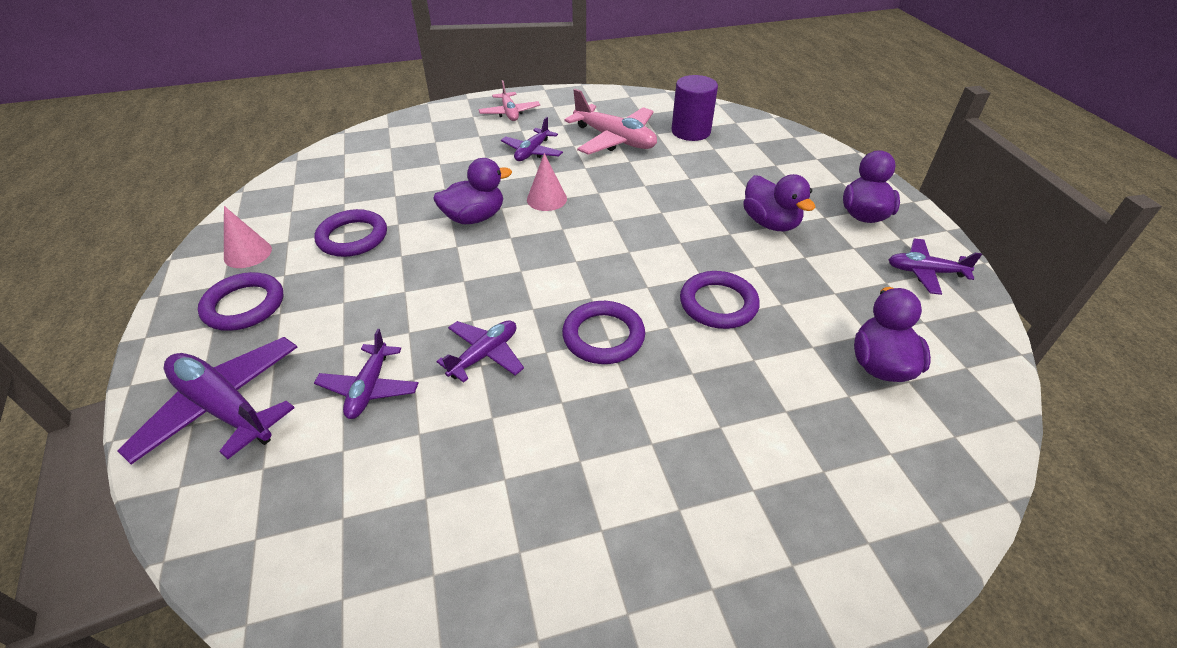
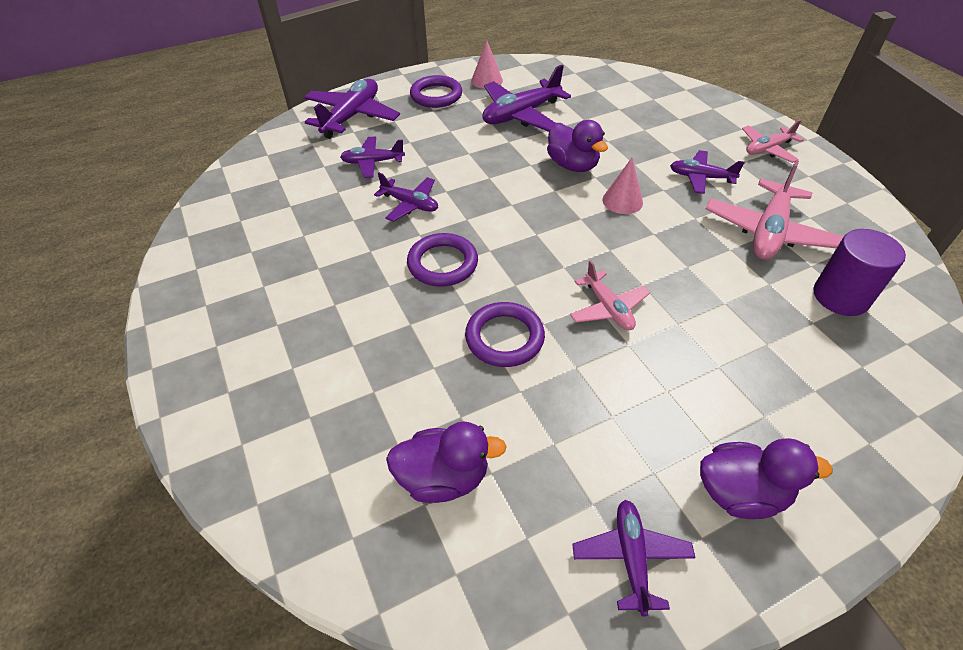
camera: 80 degrees right, 5 degrees up
(352, 237) = (521, 115): purple ring -> purple plane
(688, 235) = (608, 308): none -> pink plane
(770, 223) = (666, 382): purple duck -> none

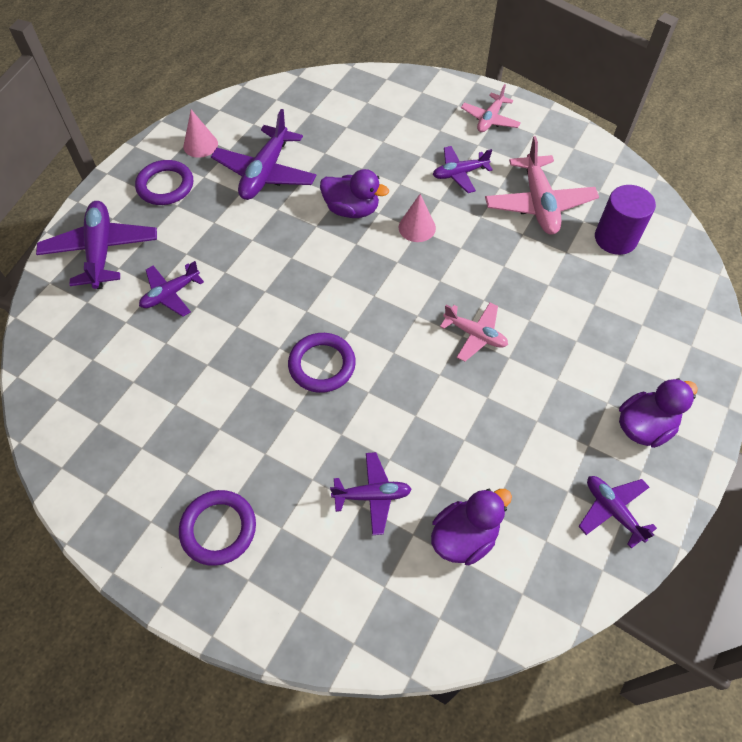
camera: 35 degrees left, 10 degrees up
(410, 204) = (245, 321): purple plane -> purple plane (372, 495)
(504, 338) = (421, 403): purple ring -> purple ring (218, 529)

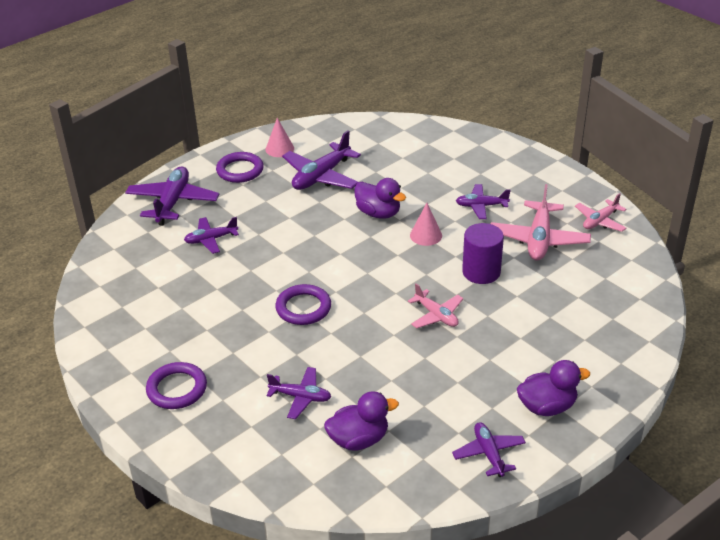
camera: 20 degrees right, 20 degrees down
(490, 119) = (528, 173): pink plane -> pink plane (600, 221)
(615, 238) = (594, 276): purple cylinder -> purple cylinder (481, 272)

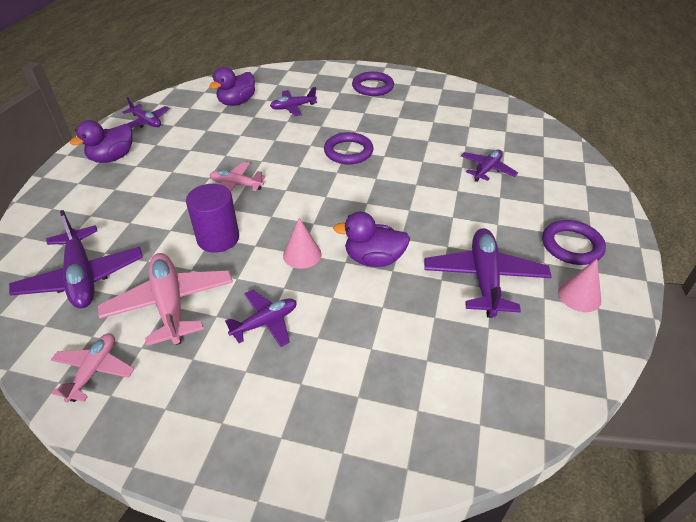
camera: 145 degrees right, 5 degrees up
(173, 202) = (569, 186): purple plane -> purple plane (82, 277)

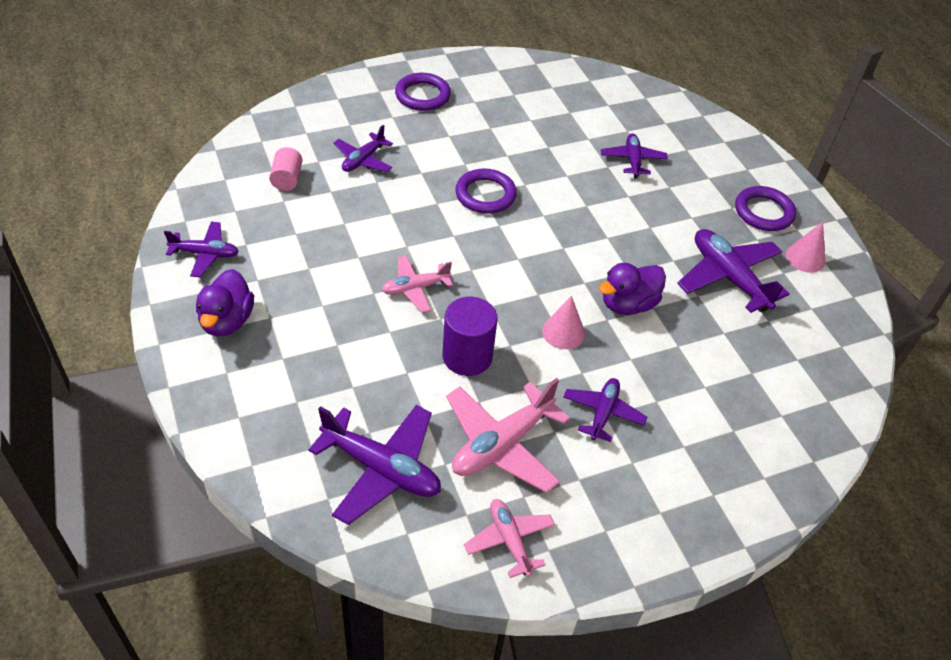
camera: 40 degrees left, 5 degrees up
(170, 304) = (502, 444): pink plane -> pink plane turned 75 degrees counterclockwise
(237, 102) = (287, 179): purple duck -> pink cylinder

